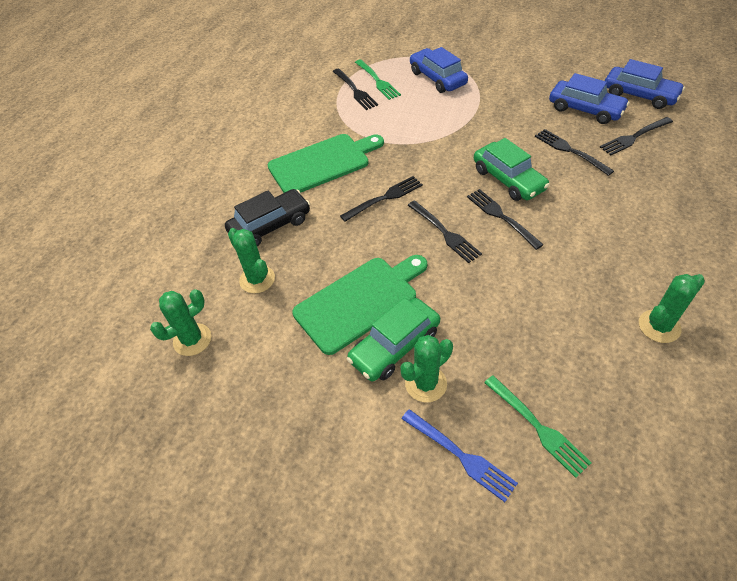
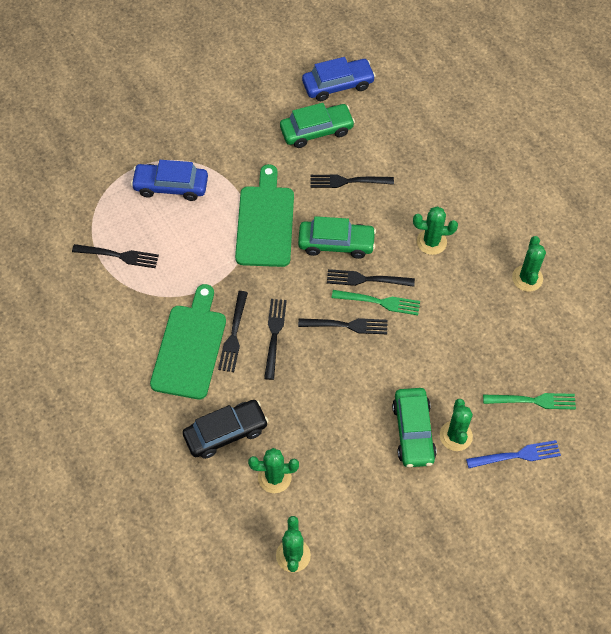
camera: 55 degrees left, 10 degrees up
(270, 226) = (226, 433): black car -> black car turned 60 degrees clockwise
(359, 301) = (357, 425): green cutting board -> green cutting board (265, 222)
(377, 81) = (124, 229): green fork -> green fork (379, 302)
(585, 109) = (316, 131): blue car -> green car
(593, 233) = (431, 242): none -> green cactus
(634, 137) = (374, 132): black fork -> black fork (234, 334)

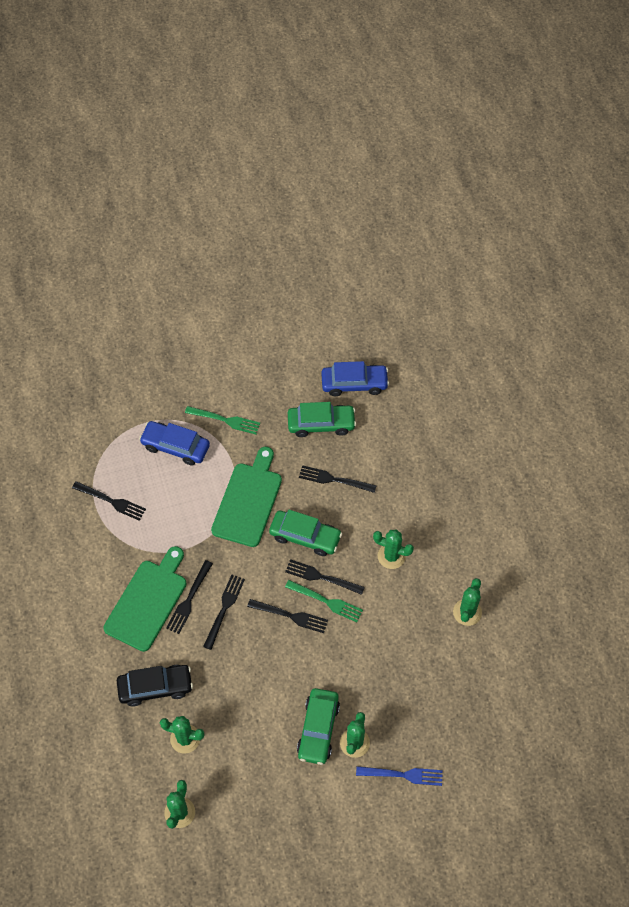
camera: 15 degrees right, 0 degrees up
(533, 401) = (434, 728): green fork -> green fork (225, 420)

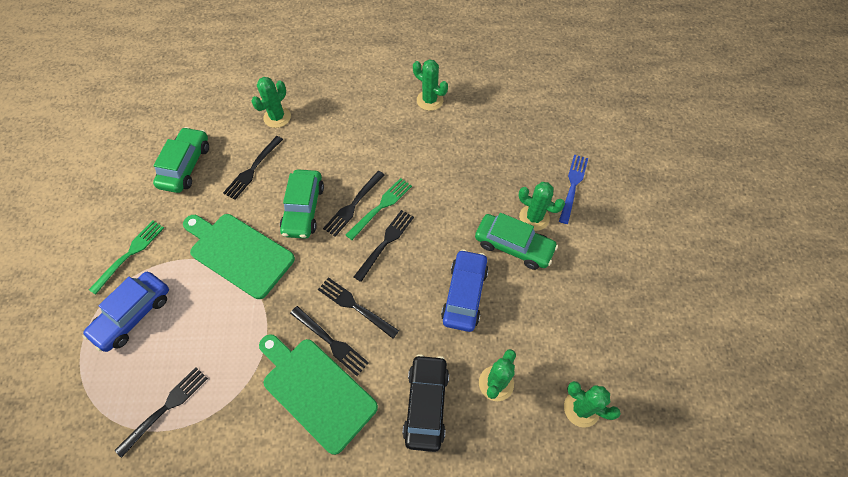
camera: 75 degrees left, 0 degrees up
(305, 537) = (303, 209): green car -> green car turned 150 degrees clockwise
(354, 384) = (158, 128): blue car -> blue car (464, 294)
(391, 556) = (354, 142): green cactus -> green cactus (277, 117)

